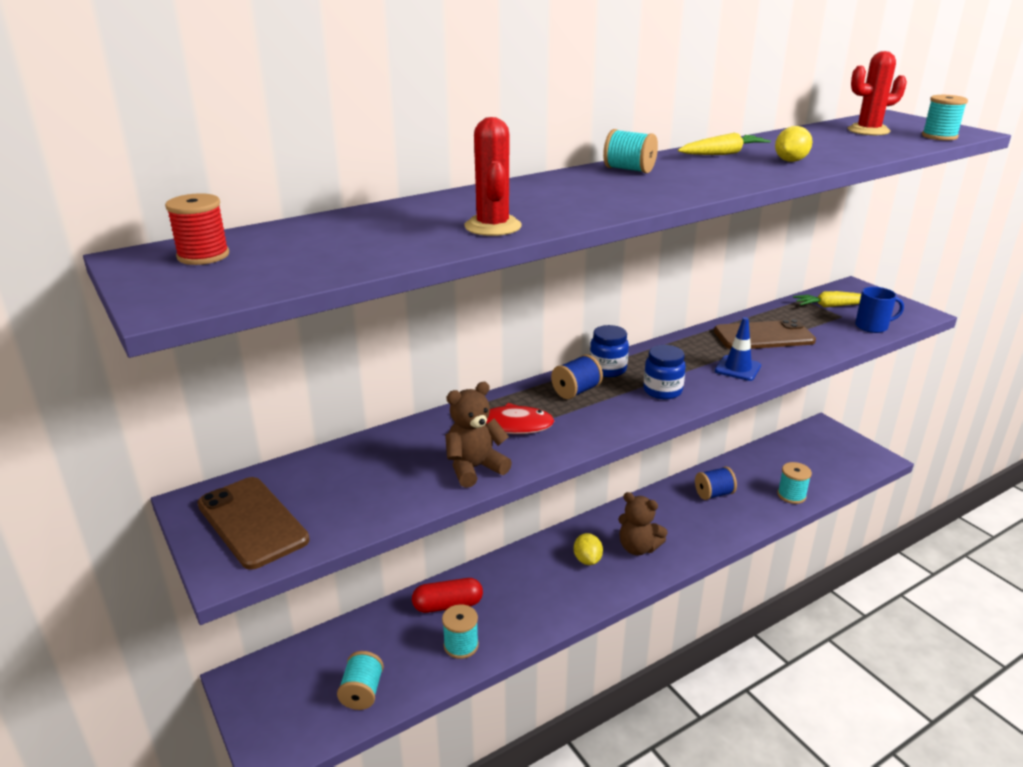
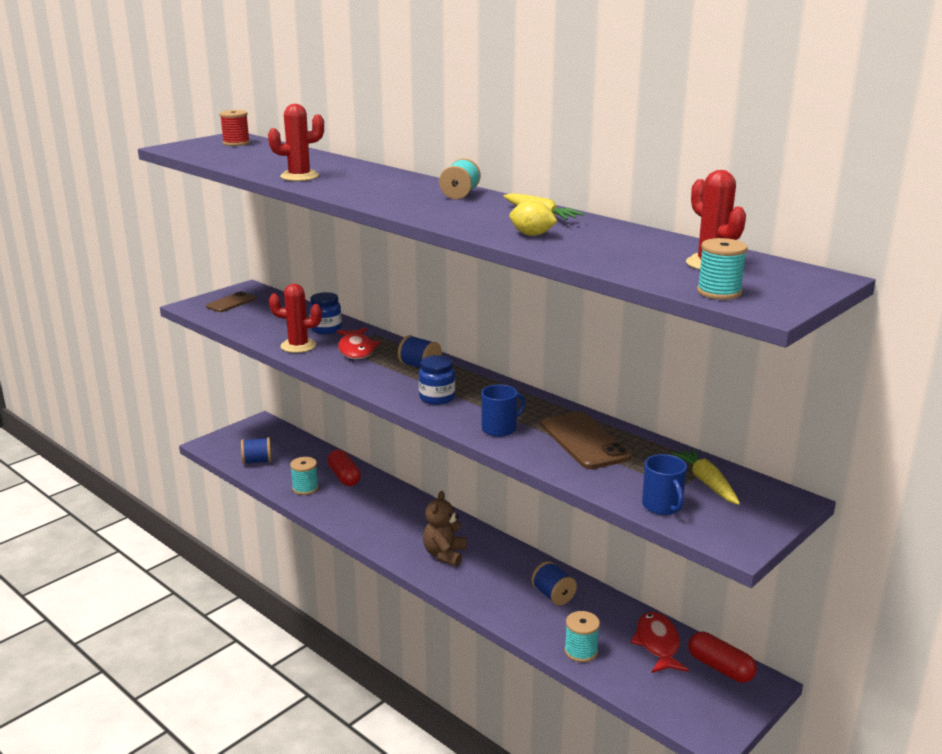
camera: 75 degrees right, 5 degrees down
(252, 522) = (231, 303): brown phone -> brown phone, size x0.63
(362, 692) = (257, 461): turquoise spool -> blue spool
(474, 468) = (298, 346): brown teddy bear -> red cactus
(587, 560) = (417, 530): yellow lemon -> none
(607, 369) = (465, 375): blue jar -> blue jar (326, 329)
(737, 368) = (500, 429): blue traffic cone -> blue mug
(781, 457) = (658, 644): none -> red fish
(807, 438) = (720, 667): none -> red capsule

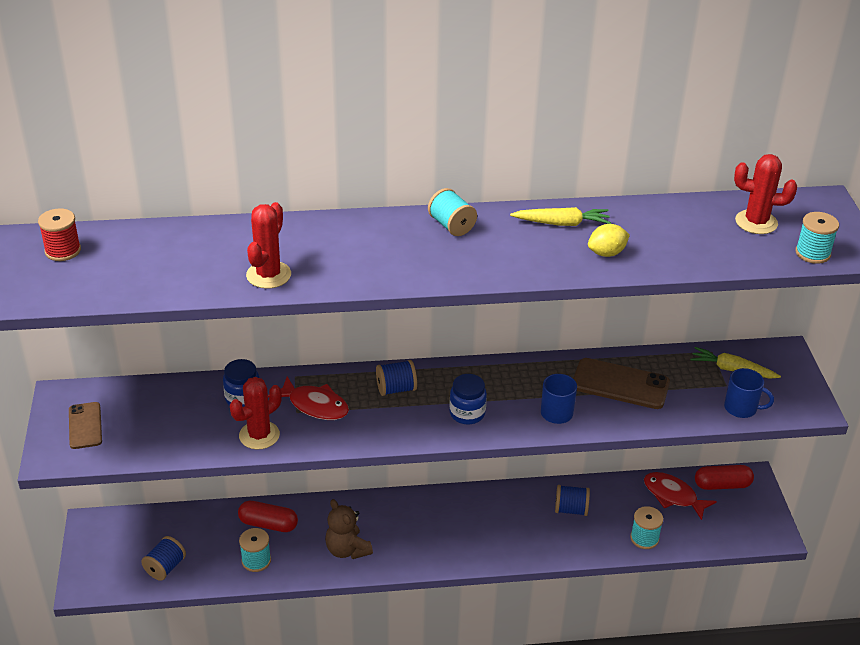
camera: 50 degrees left, 15 degrees up
(445, 554) = (457, 534): brown teddy bear -> brown teddy bear (347, 550)

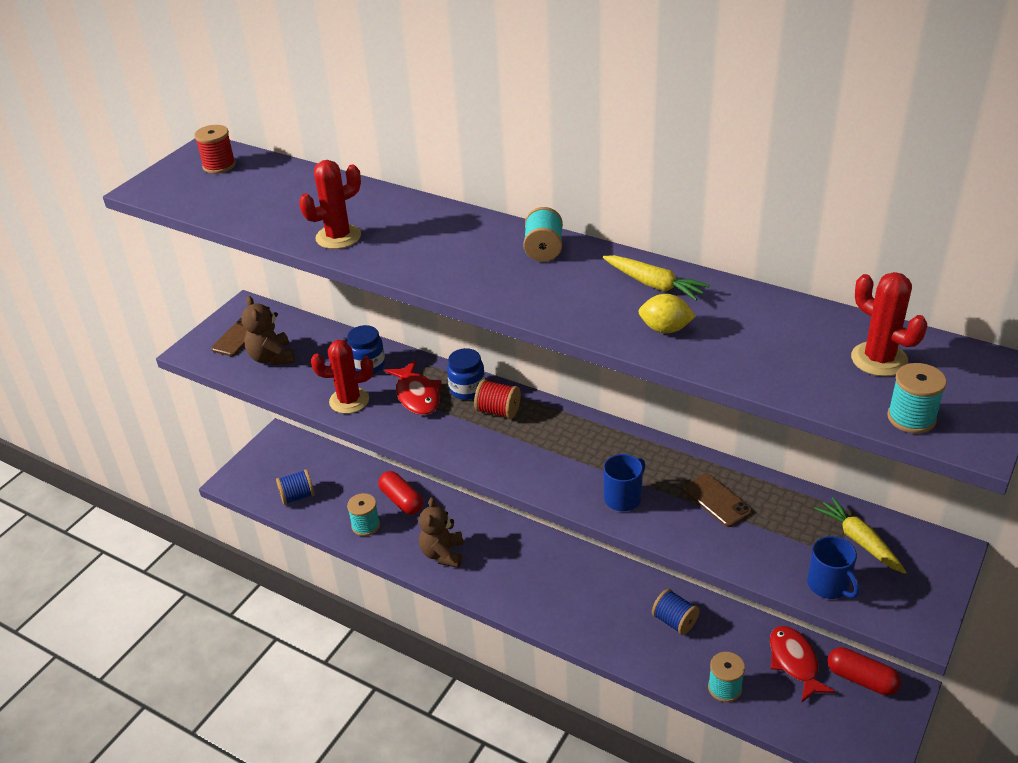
camera: 40 degrees right, 0 degrees up
(142, 429) = (272, 357): none -> brown teddy bear
(396, 389) = (498, 411): blue spool -> red spool
(467, 413) = (538, 460): blue jar -> blue jar (467, 389)
(620, 384) = (717, 500): brown phone -> brown phone, size x0.63

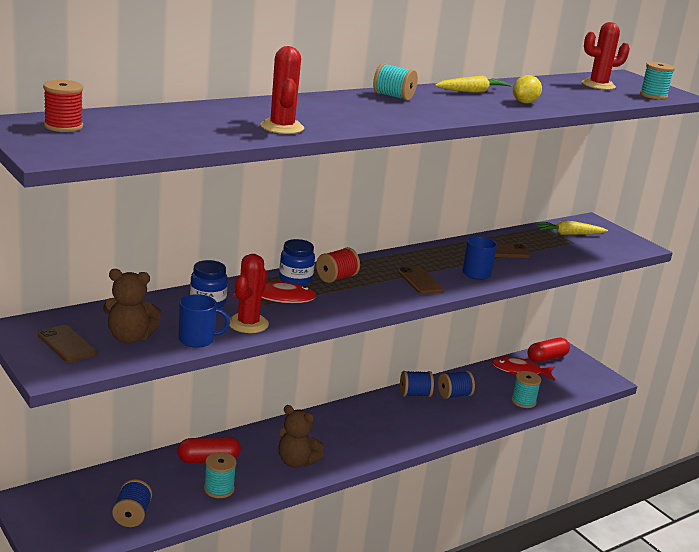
camera: 70 degrees left, 15 degrees down
(553, 465) = (420, 281): none -> brown phone
(643, 589) = (415, 394): none -> blue spool
(829, 585) = (598, 252): blue mug -> blue mug (197, 339)

